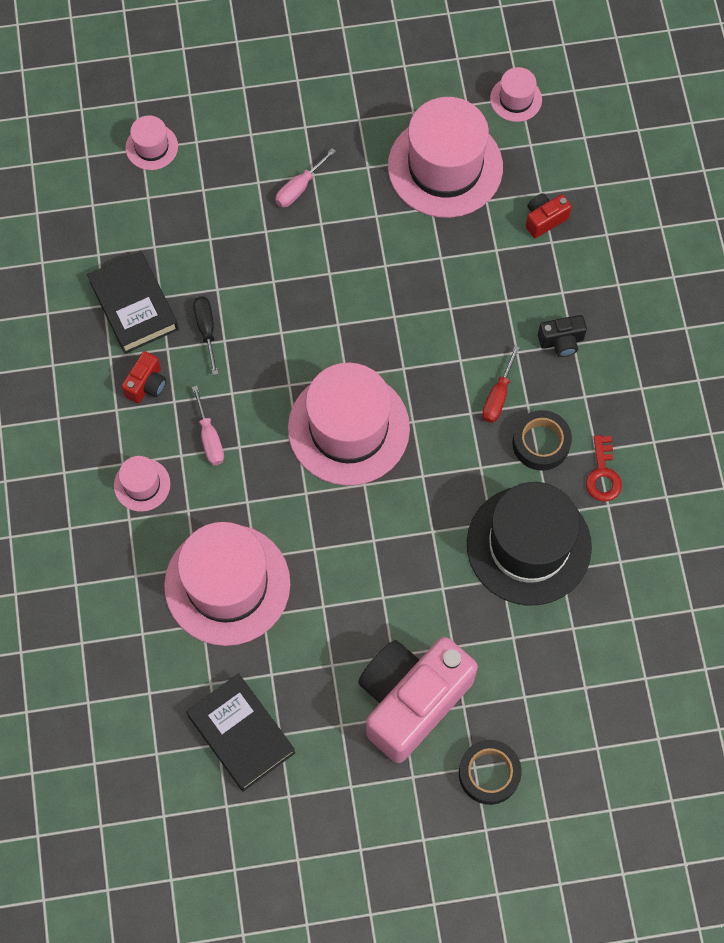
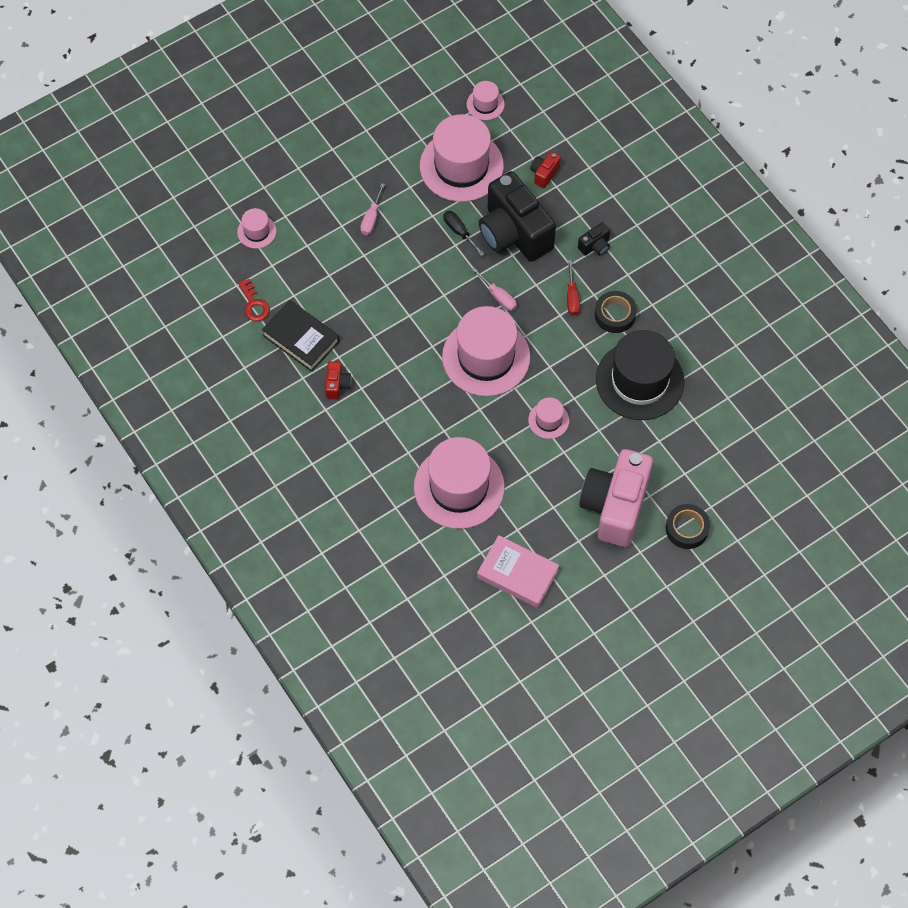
camera: 25 degrees left, 5 degrees down
(142, 485) = (369, 449): pink hat -> pink hat (548, 420)
(206, 330) = (358, 334): black screwdriver -> black screwdriver (459, 232)
(209, 438) = (397, 401): pink screwdriver -> pink screwdriver (498, 296)
(241, 734) = (517, 574): black book -> pink book
(466, 281) = (514, 233): none -> black camera
(603, 474) = (664, 317): red key -> red key (254, 304)

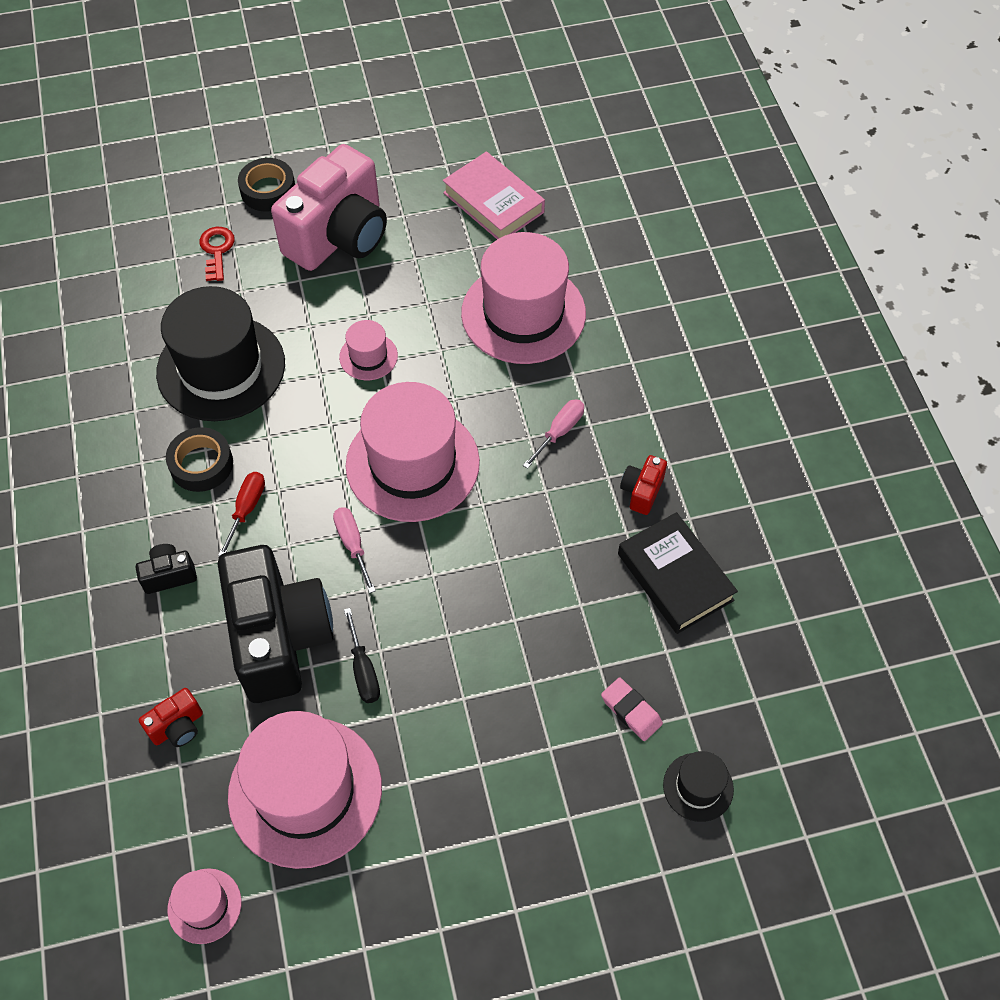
camera: 160 degrees left, 5 degrees down
(254, 304) = (734, 656): red key -> red key (217, 250)
(256, 231) = (698, 787): pink hat -> black hat
(304, 257) = (631, 711): none -> pink eraser
(371, 218) = (495, 744): pink screwdriver -> pink screwdriver (559, 432)

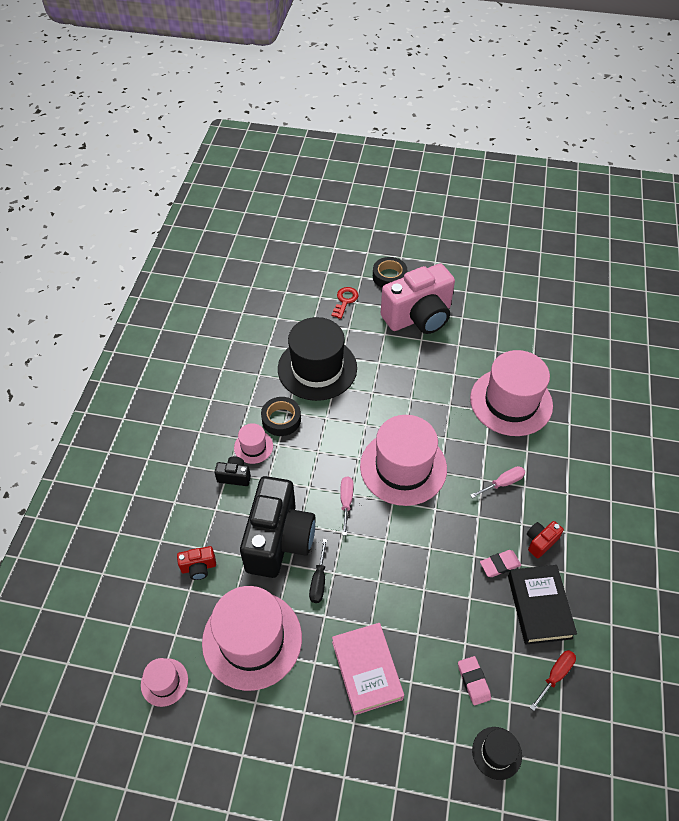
camera: 25 degrees right, 5 degrees down
(246, 509) = (294, 455): red screwdriver -> red screwdriver (555, 675)
(368, 356) = (405, 393): pink hat -> pink hat (253, 447)
(493, 202) = (521, 328): pink book -> pink book (367, 670)
(601, 544) = (499, 565): none -> pink eraser

